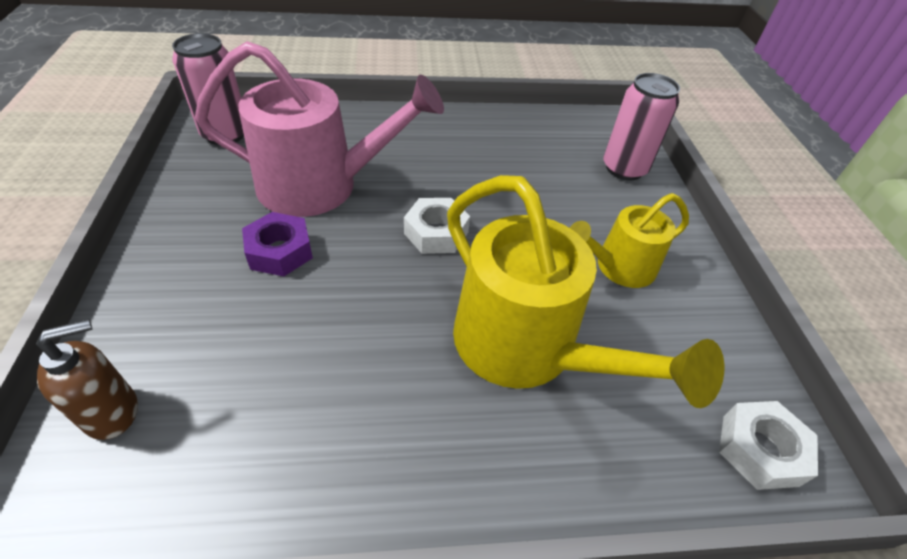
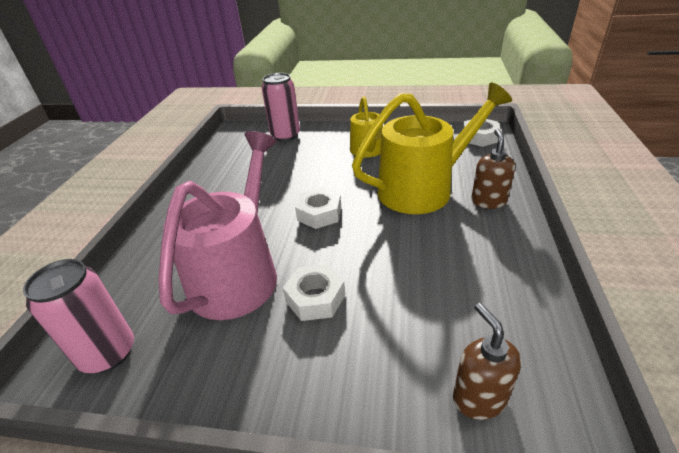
camera: 70 degrees left, 10 degrees down
(280, 251) = (315, 298): purple nut -> white nut
(512, 451) = (488, 201): none -> brown soap dispenser

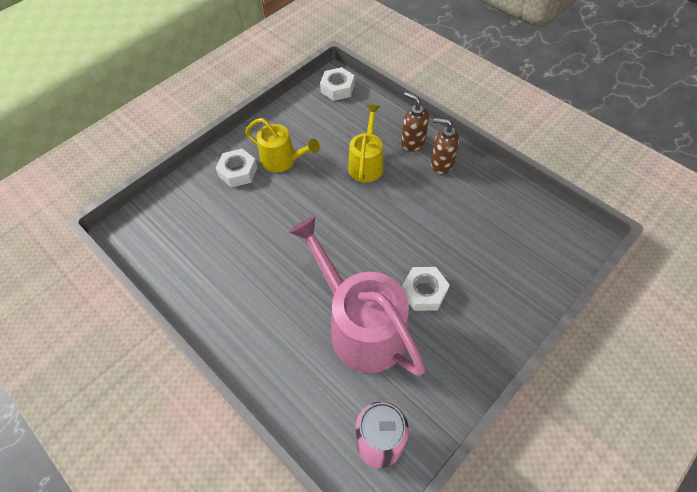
camera: 55 degrees left, 20 degrees up
(285, 135) = (187, 198): pink can -> none
(319, 213) = (336, 240): white nut -> white nut (238, 172)
(422, 189) = (366, 164): yellow watering can -> yellow watering can, size x0.57
(479, 398) = (546, 260): brown soap dispenser -> brown soap dispenser (441, 164)

